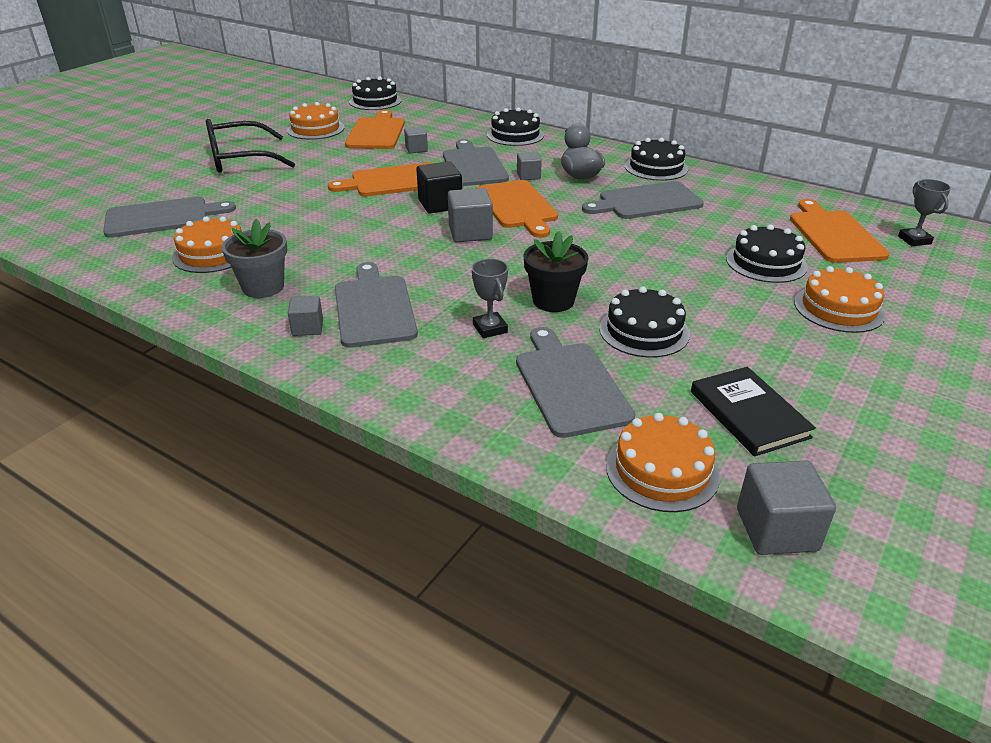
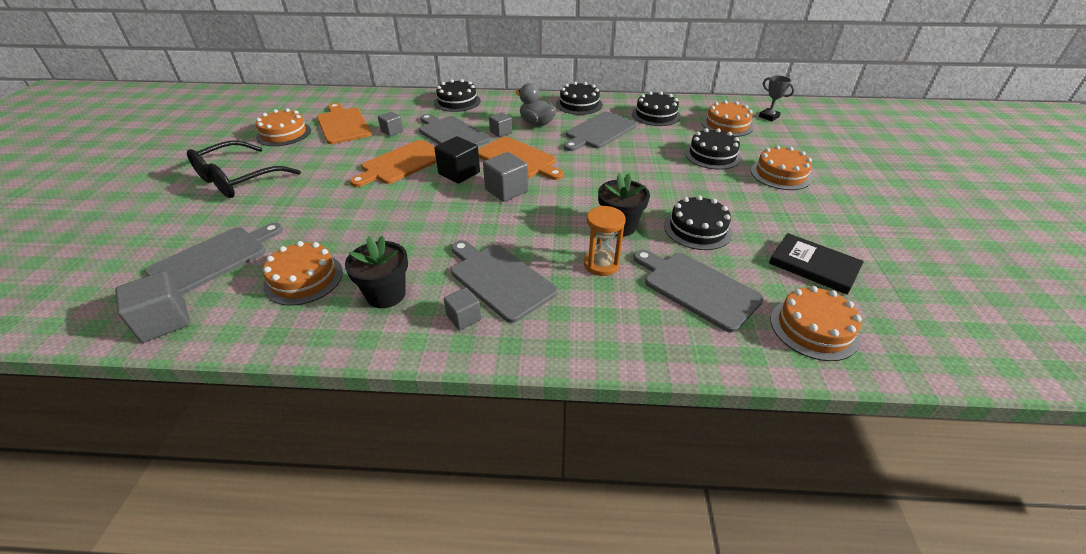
camera: 30 degrees left, 5 degrees up
(263, 287) = (386, 295): grey flower pot -> black flower pot
(375, 101) = (313, 97): black cake -> black cake (656, 115)
(490, 328) = (601, 264): grey trophy -> orange hourglass
(776, 529) = (909, 340): grey cube -> grey cube (164, 321)
(834, 235) = (727, 125): orange cutting board -> orange cake

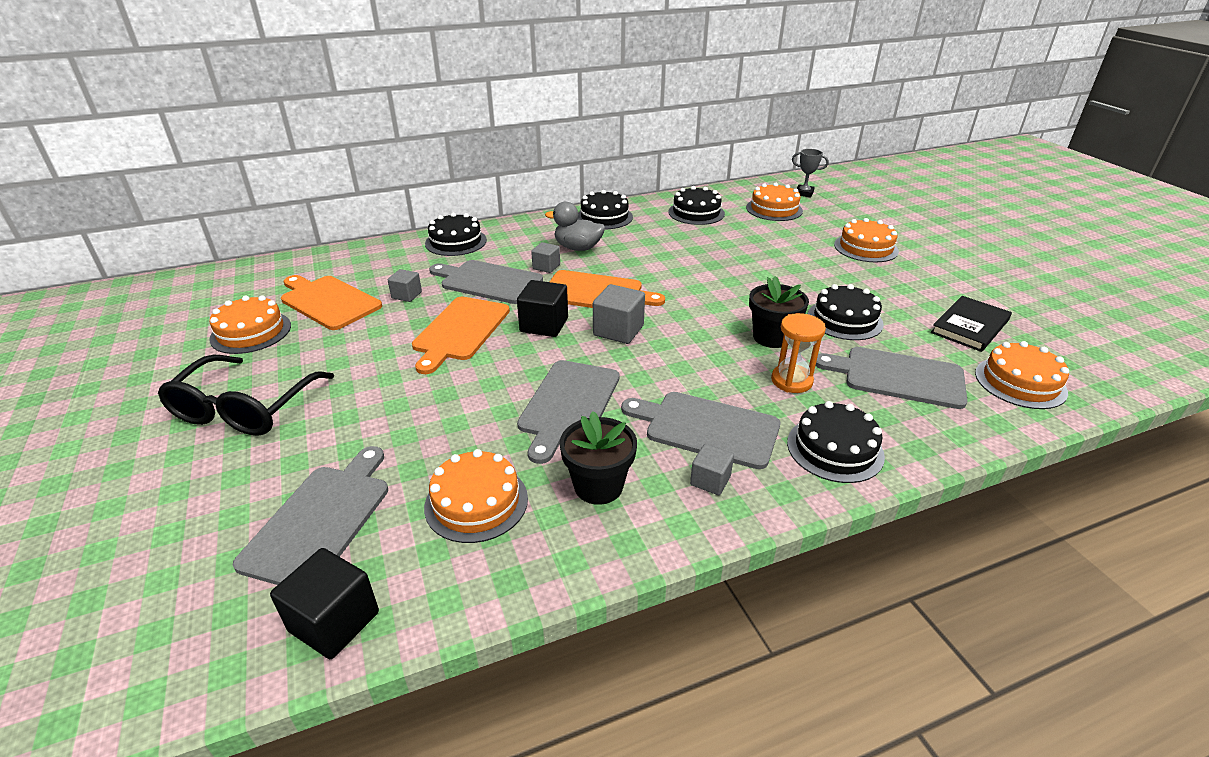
camera: 25 degrees left, 5 degrees down
(164, 321) = (334, 622): grey cube -> black cube
(599, 131) = (655, 242): grey cutting board -> grey cutting board (568, 404)
(712, 155) = (789, 243): black cake -> black cake (835, 449)
(813, 266) = (970, 326): black book -> black book turned 60 degrees counterclockwise

